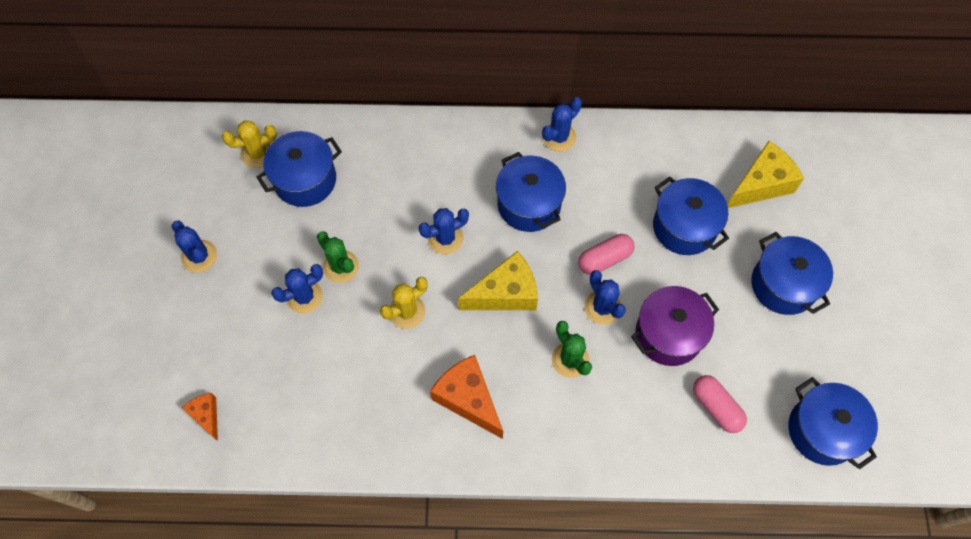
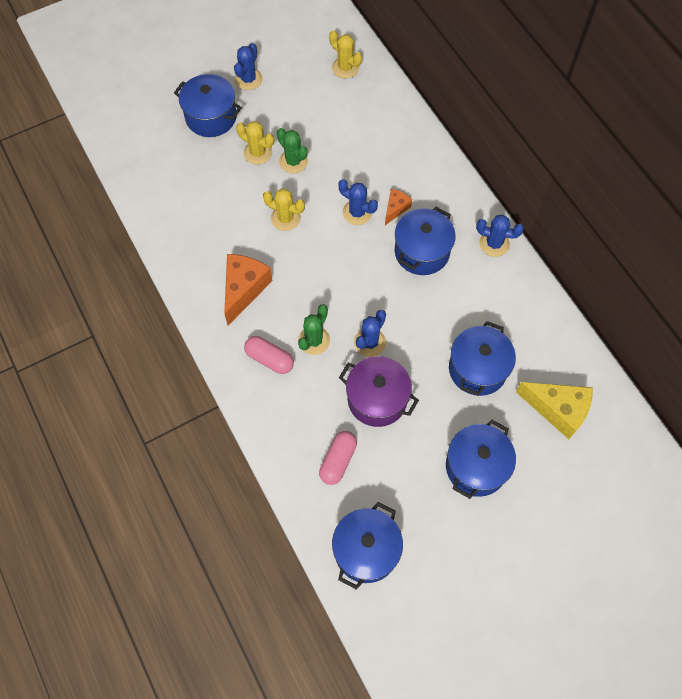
camera: 60 degrees right, 0 degrees up
(206, 415) = (143, 145): orange cheese -> orange cheese (395, 209)
(304, 297) = (258, 153): blue cactus -> yellow cactus
(305, 180) = (344, 105): blue pot -> blue pot (211, 117)
(341, 266) = (293, 161): green cactus -> green cactus turned 60 degrees counterclockwise
(505, 293) = (339, 272): yellow cheese -> none
(604, 259) = (411, 325): pink capsule -> pink capsule (269, 359)

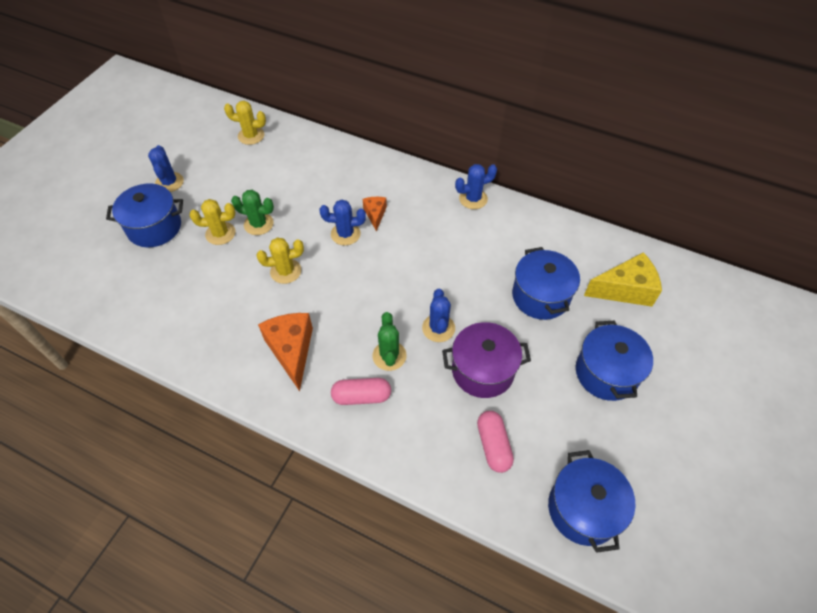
camera: 35 degrees left, 10 degrees down
(422, 252) = (423, 234): blue pot -> none

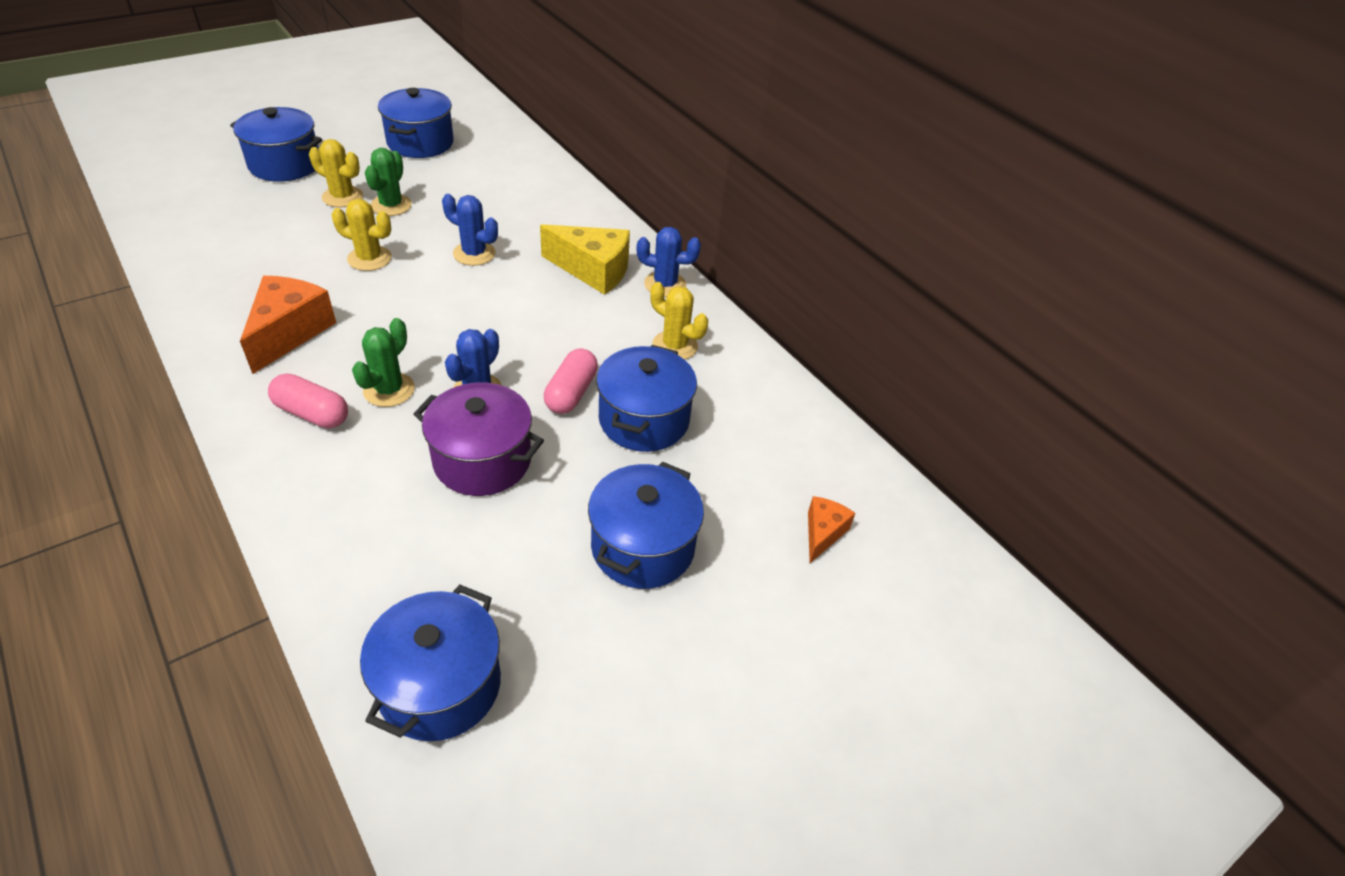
camera: 25 degrees right, 10 degrees down
(169, 182) = (344, 134): blue cactus -> none
(228, 165) = (420, 143): none -> blue pot
(251, 136) = (473, 128): yellow cactus -> yellow cactus (675, 346)
(258, 224) = (391, 205): green cactus -> green cactus turned 60 degrees clockwise
(375, 214) = (529, 250): orange cheese -> orange cheese (823, 533)
(493, 445) = (405, 546): pink capsule -> pink capsule (571, 393)
(625, 290) = (770, 468): yellow cheese -> yellow cheese (593, 270)

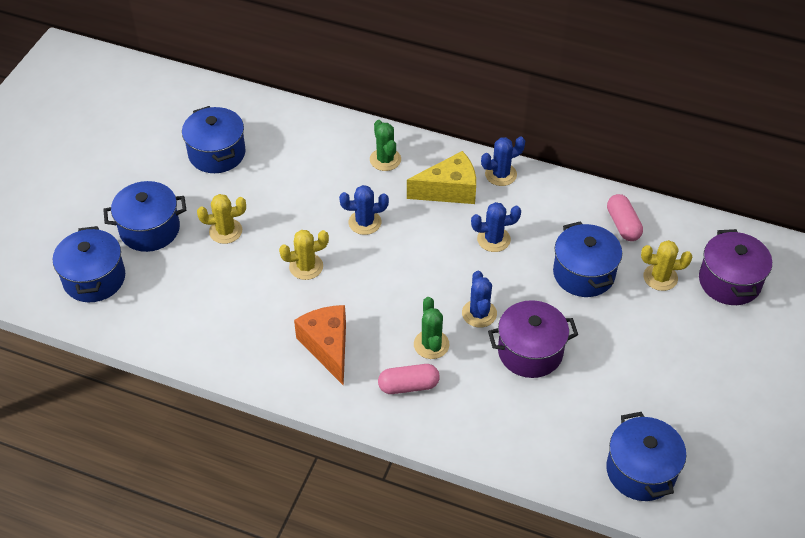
camera: 30 degrees left, 5 degrees up
(391, 205) = (266, 218): green cactus -> green cactus (385, 160)
(571, 393) = (529, 282): pink capsule -> pink capsule (623, 225)
(583, 334) = (493, 239): none -> blue cactus
(642, 547) = (656, 345): blue pot -> blue pot (94, 278)
(675, 346) = (550, 215): yellow cactus -> yellow cactus (660, 277)
(823, 533) = (729, 281): orange cheese -> purple pot

